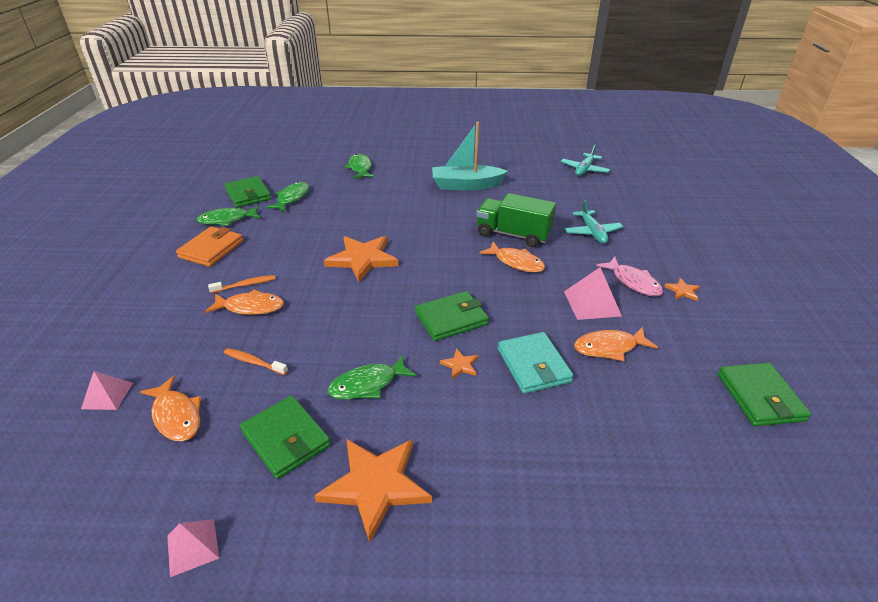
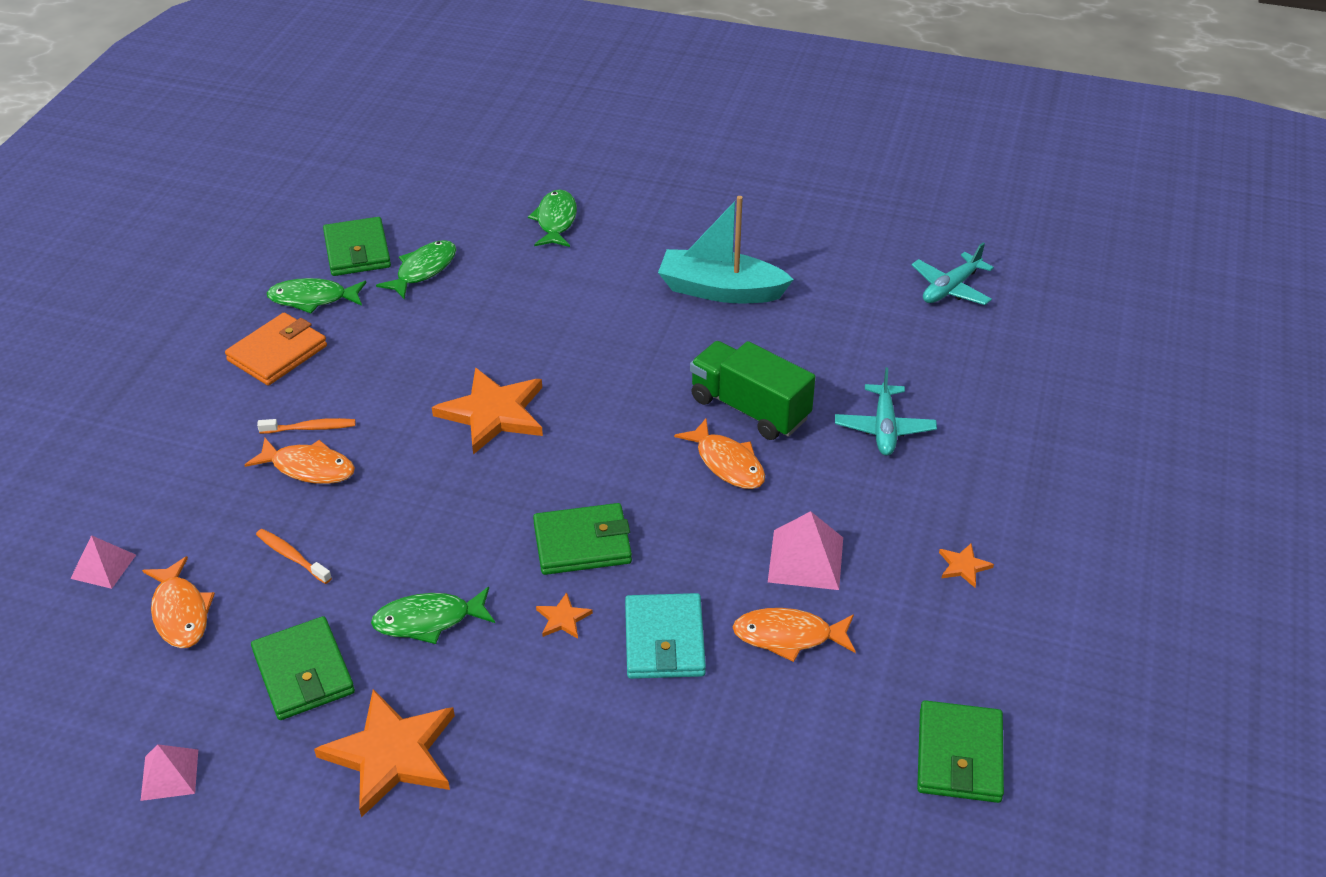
camera: 15 degrees right, 5 degrees up
(633, 282) = (894, 535): pink fish -> none

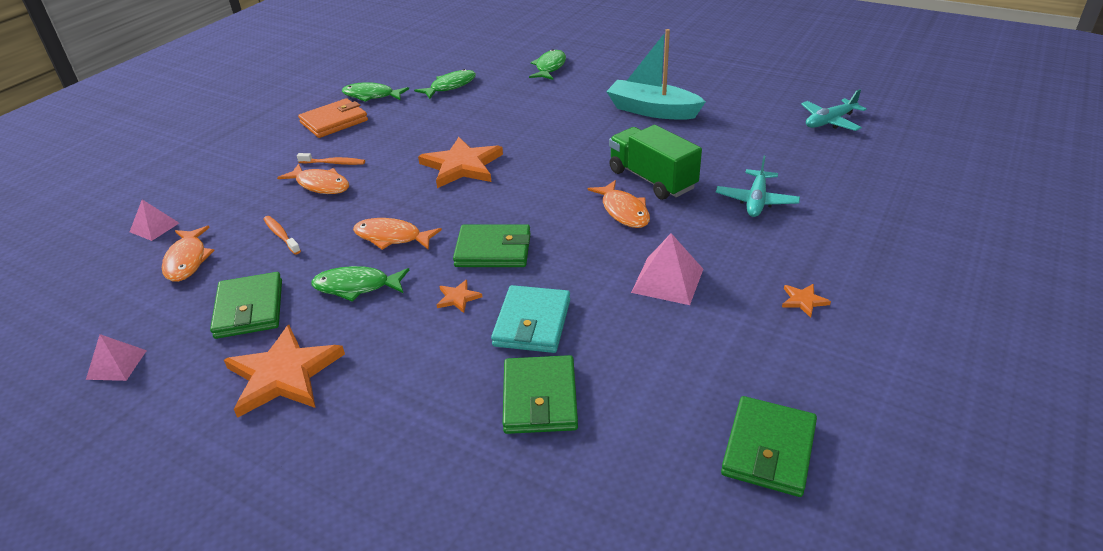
camera: 15 degrees right, 5 degrees down
(357, 251) = (412, 74): green wallet -> green wallet (540, 398)
(788, 636) = (636, 333): orange fish -> orange fish (392, 237)

